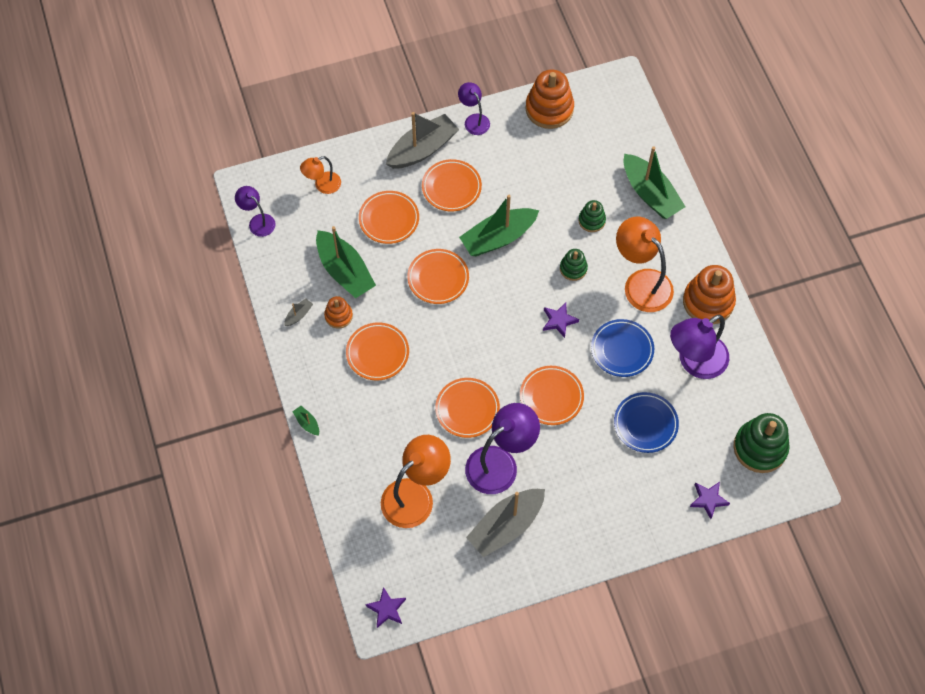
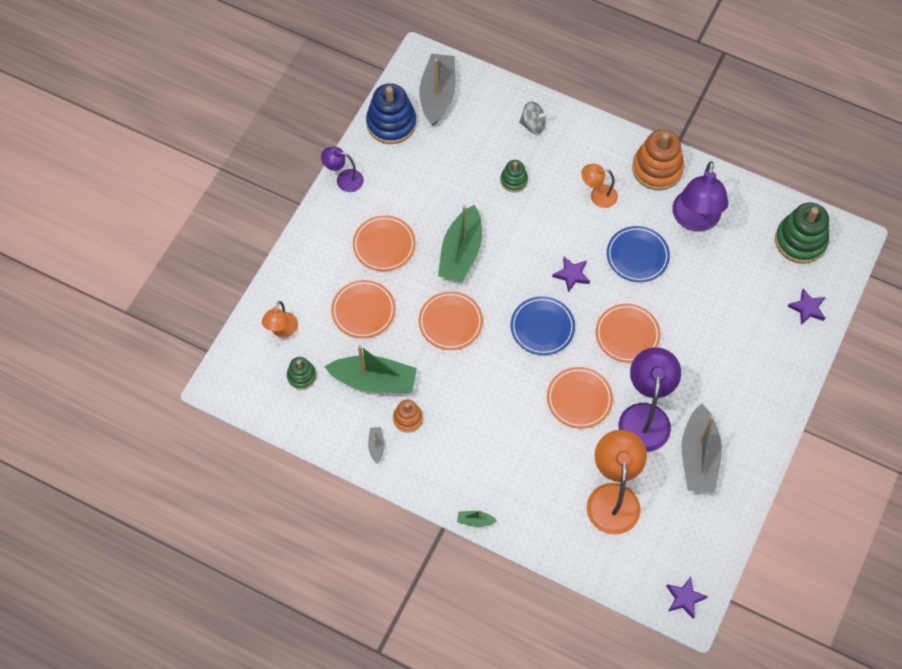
camera: 45 degrees left, 0 degrees up
(258, 221) = (262, 404): purple lamp -> none
(377, 353) = (468, 419): orange plate -> none
(422, 149) = (329, 235): grey boat -> grey boat (437, 95)
(549, 109) = (391, 123): orange stacking toy -> blue stacking toy
(573, 268) = (539, 227): green stacking toy -> green stacking toy (302, 376)
(641, 283) = (597, 196): orange lamp -> orange lamp, size x0.55
(645, 424) = (710, 294): blue plate -> blue plate (542, 327)
(650, 194) = (533, 125): green boat -> grey spinning top

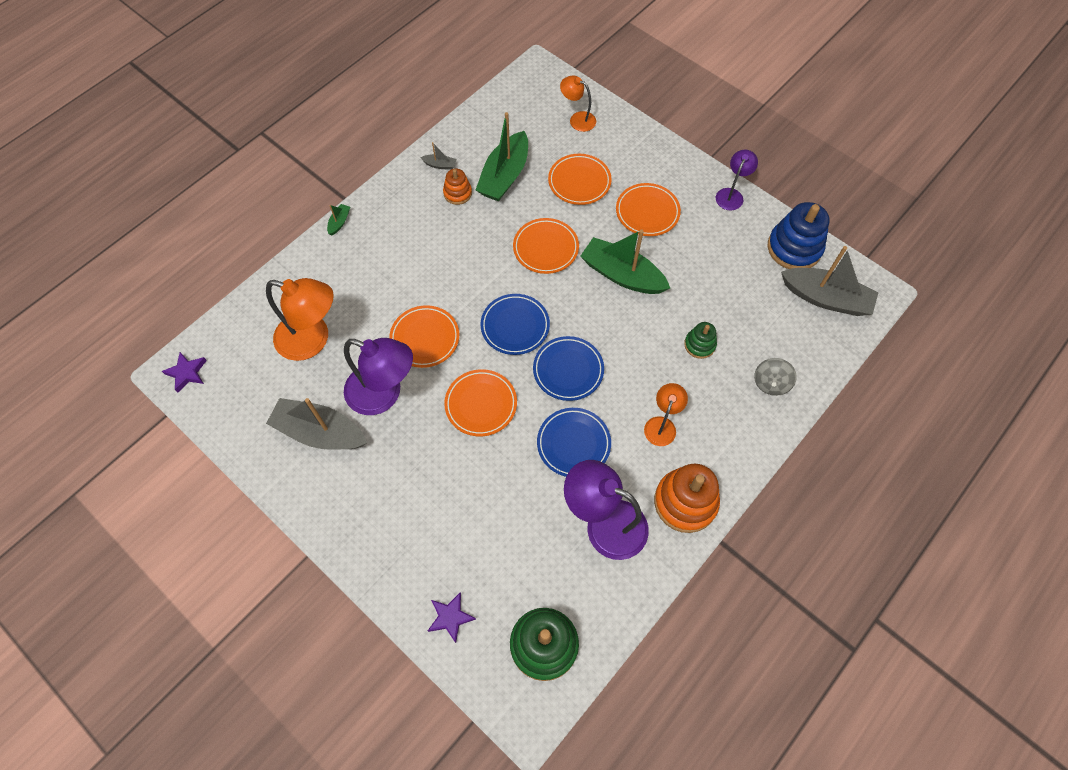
camera: 105 degrees right, 0 degrees up
(302, 376) = (527, 125): green stacking toy -> none
(571, 275) = (568, 370): purple star -> blue plate

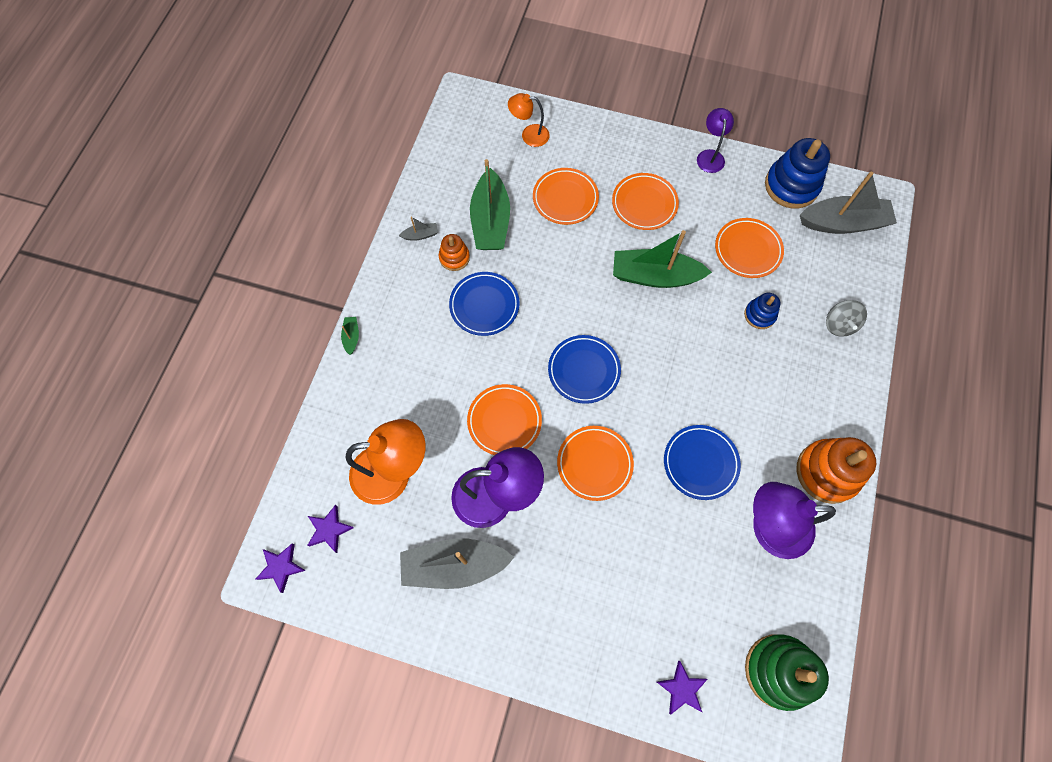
camera: 25 degrees left, 5 degrees up
(239, 361) = (329, 529): none -> purple star
(545, 248) = (570, 279): orange plate -> orange plate (747, 250)
(568, 370) = (656, 392): blue plate -> blue plate (484, 305)
(662, 425) = (768, 407): orange lamp -> none
(699, 345) = (759, 315): green stacking toy -> blue stacking toy

